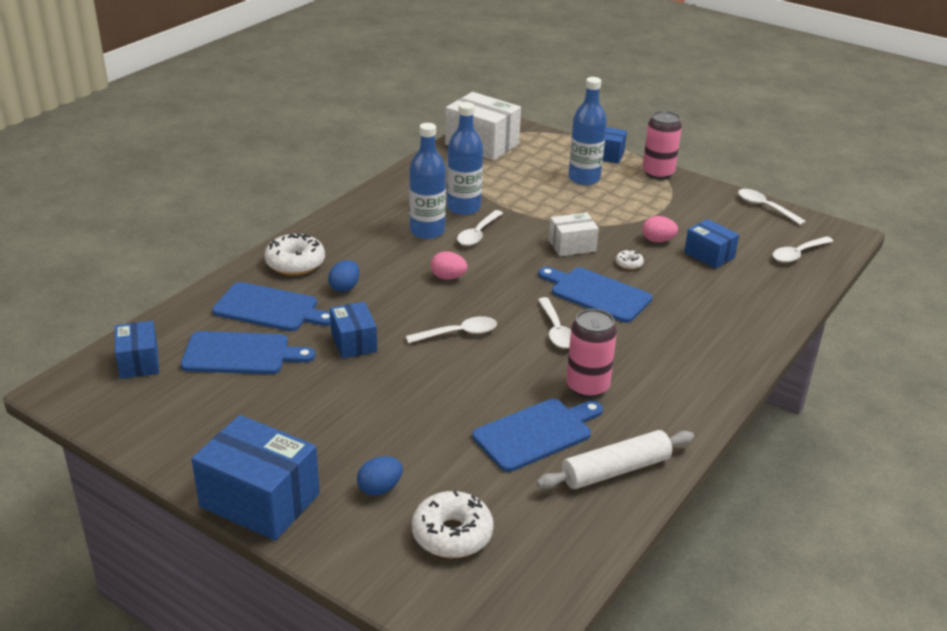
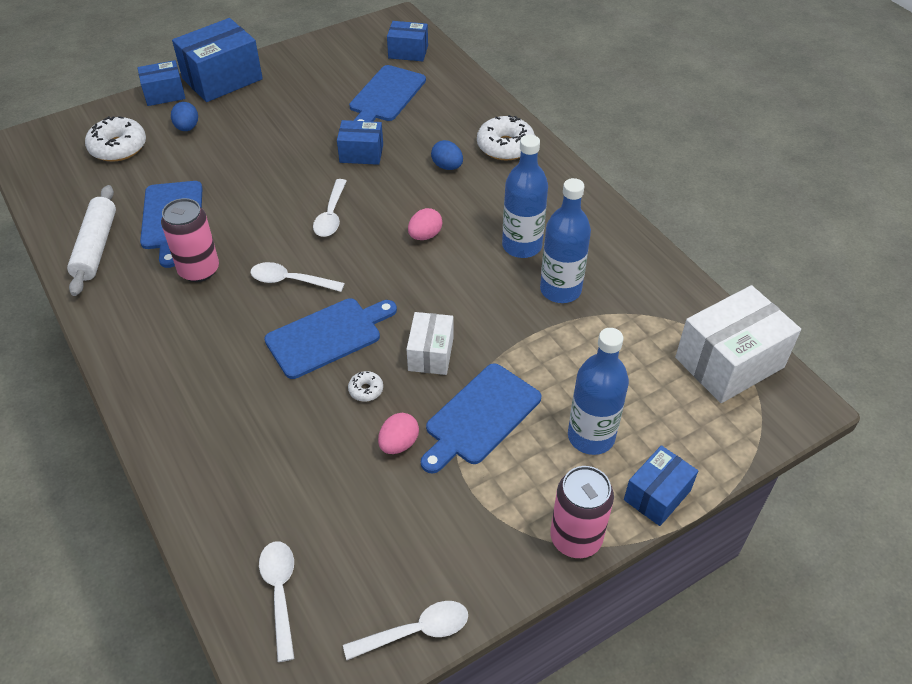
camera: 115 degrees right, 15 degrees up
(270, 308) = (440, 120): blue cutting board -> blue cutting board (480, 417)
(478, 234) = (497, 283): white spoon -> none
(709, 255) = (337, 482): blue box -> blue box (164, 94)

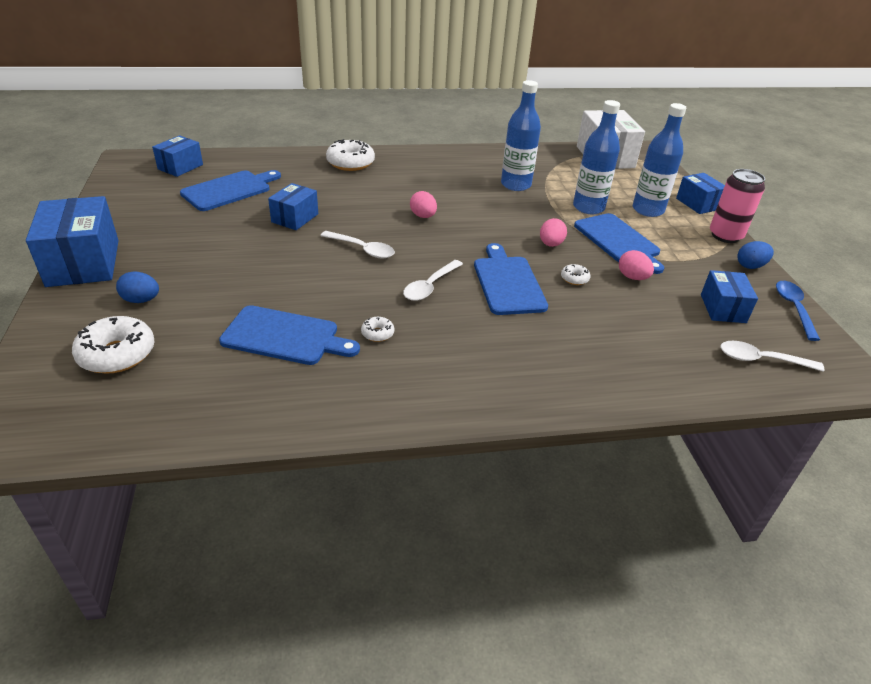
camera: 70 degrees left, 10 degrees down
(96, 247) = (283, 398): white rolling pin -> none
(164, 94) = (57, 304): blue box -> blue box (723, 308)
(199, 270) = (377, 333): pink can -> white donut
(386, 96) = (229, 190): blue cutting board -> blue cutting board turned 90 degrees counterclockwise
(416, 631) = (793, 308): white spoon -> blue spoon
(430, 354) = (550, 244): white box -> pink egg
(447, 166) = (351, 188): blue egg -> blue egg (750, 266)
(522, 246) = (463, 185): blue bottle -> blue bottle (588, 207)

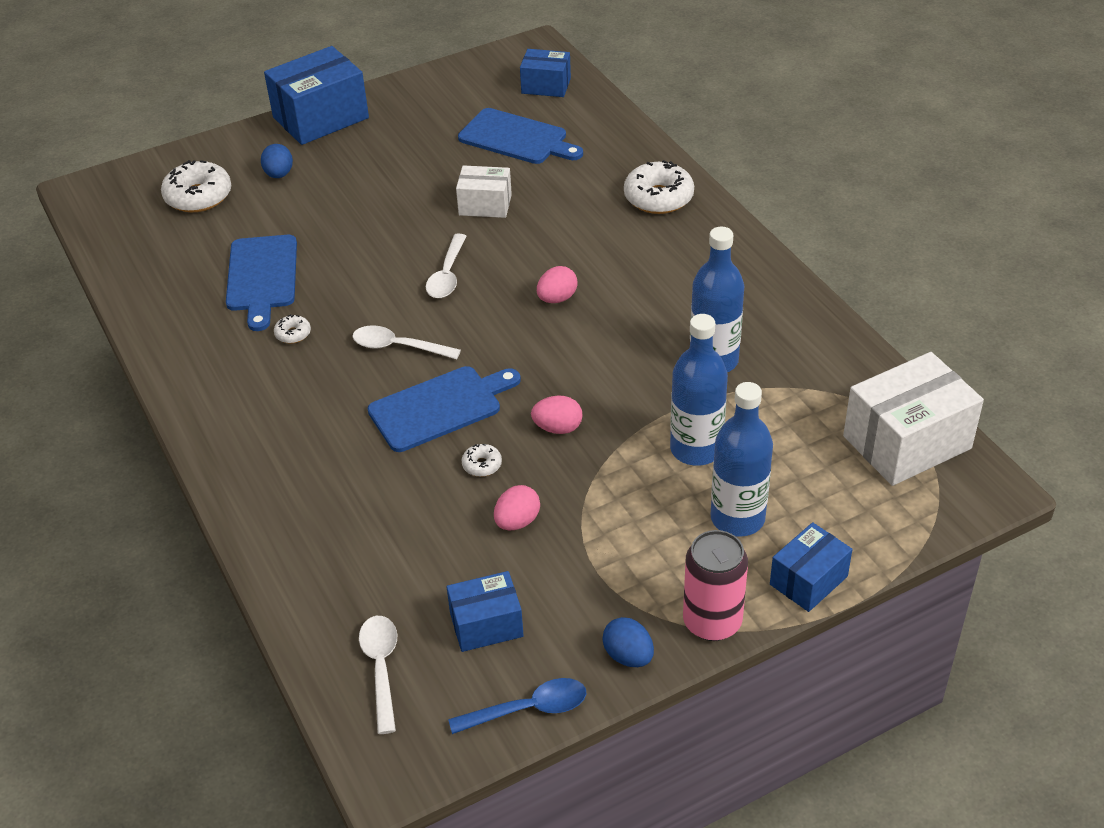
camera: 75 degrees right, 5 degrees up
(295, 218) = (485, 205): blue box -> white box
(618, 241) = (611, 495): blue cutting board -> none

